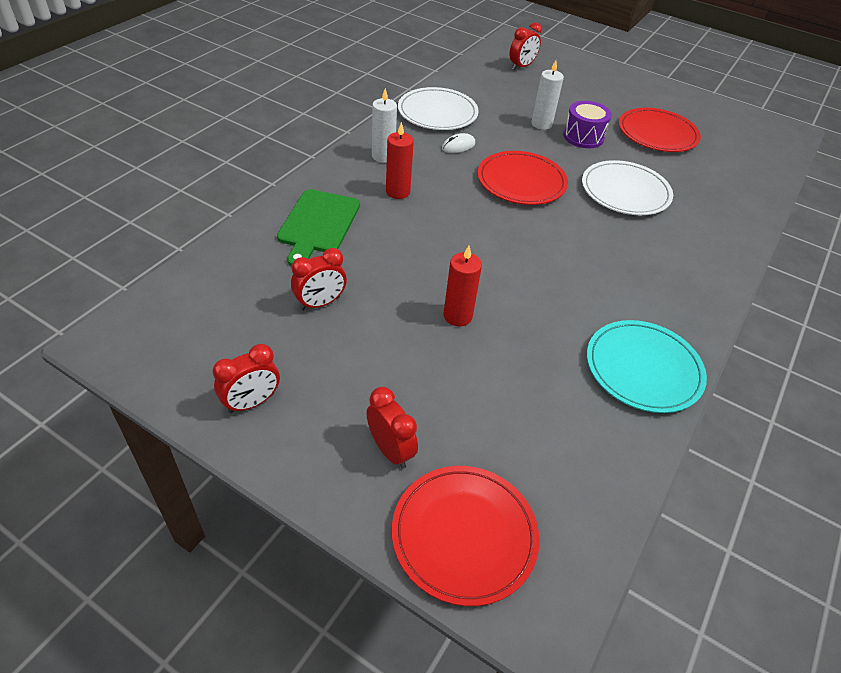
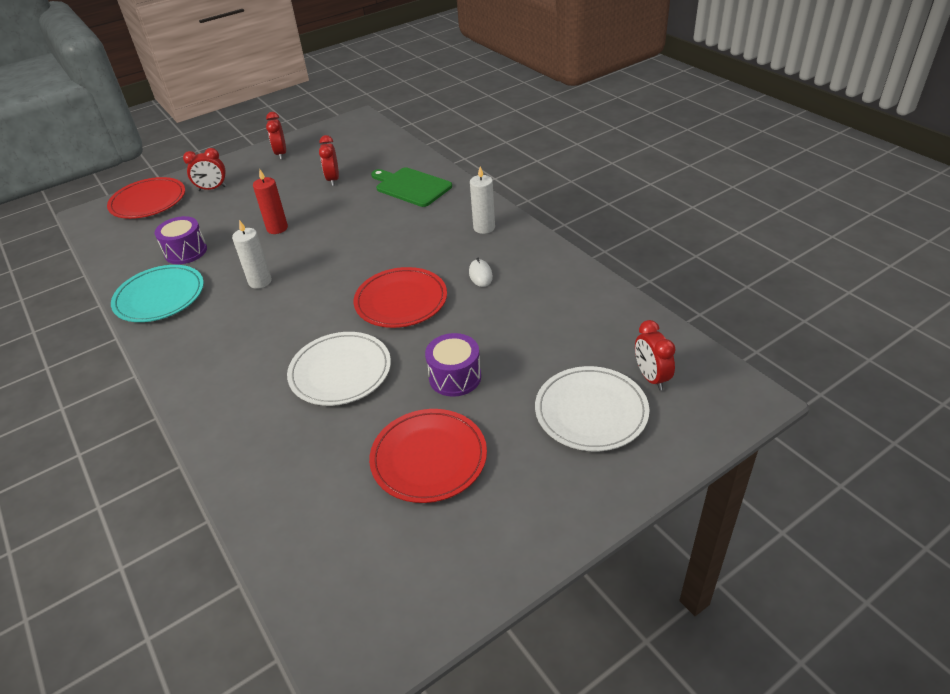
camera: 120 degrees right, 5 degrees down
(398, 192) = (428, 227): red candle -> none
(437, 112) = (550, 274): white plate -> white plate (591, 411)
(541, 124) = (496, 349): white candle -> white candle (260, 281)
(554, 391) = (186, 251): none -> purple drum

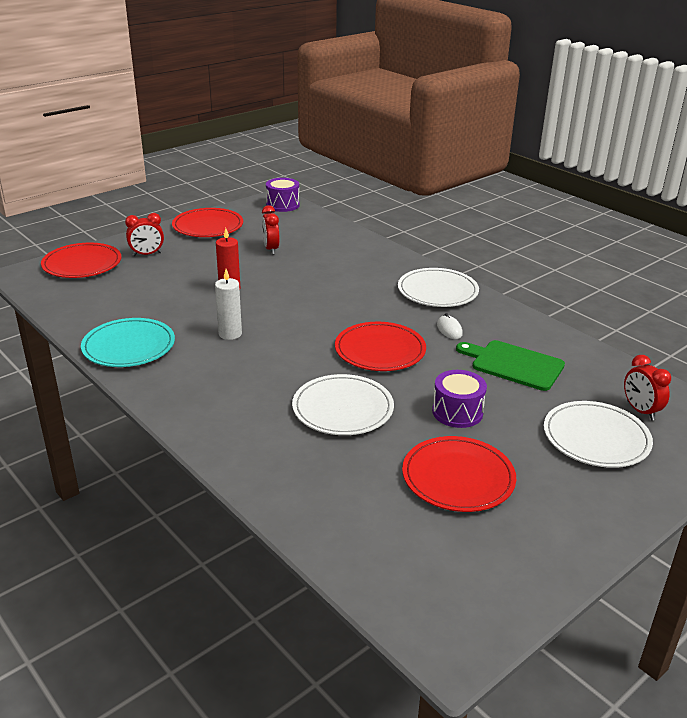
camera: 10 degrees left, 10 degrees down
(186, 251) = (141, 308): purple drum -> purple drum (283, 205)
(281, 154) = (208, 226): red clock -> red plate
(411, 186) = (352, 256): green cutting board -> green cutting board (514, 364)
(484, 227) = (437, 291): white candle -> white plate

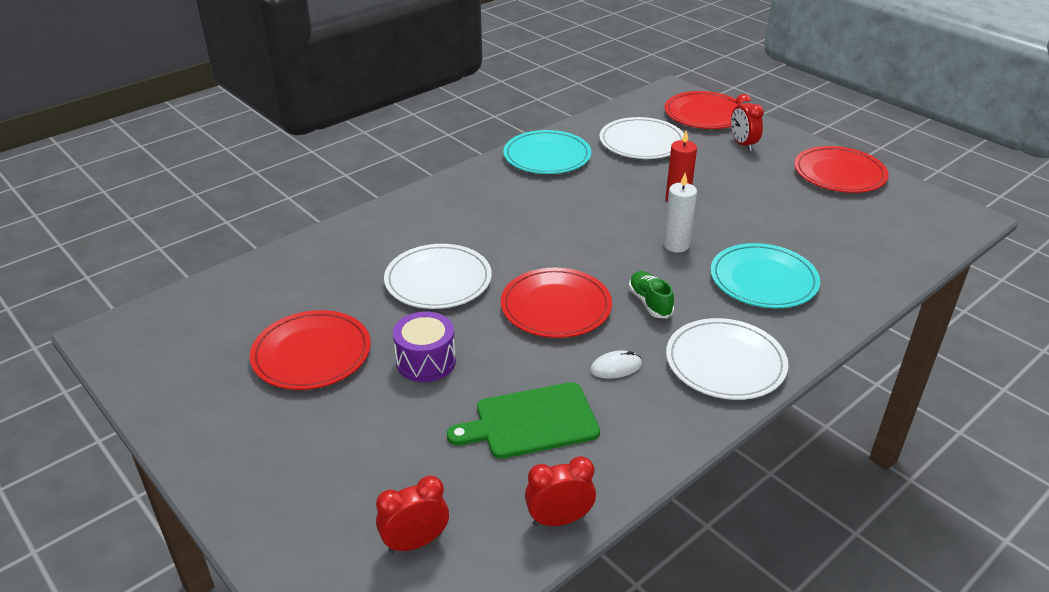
camera: 90 degrees right, 5 degrees up
(230, 334) = (578, 207): white candle -> white candle (676, 245)
(271, 249) = (796, 221): red clock -> red clock (559, 519)
(283, 205) = (947, 223): purple drum -> none
(345, 269) = (763, 280): none -> turquoise plate
(373, 311) = (650, 302): none -> green shoe
(514, 364) = (531, 422): green cutting board -> green cutting board turned 135 degrees counterclockwise
(596, 438) = (360, 479): white plate -> white plate (641, 142)

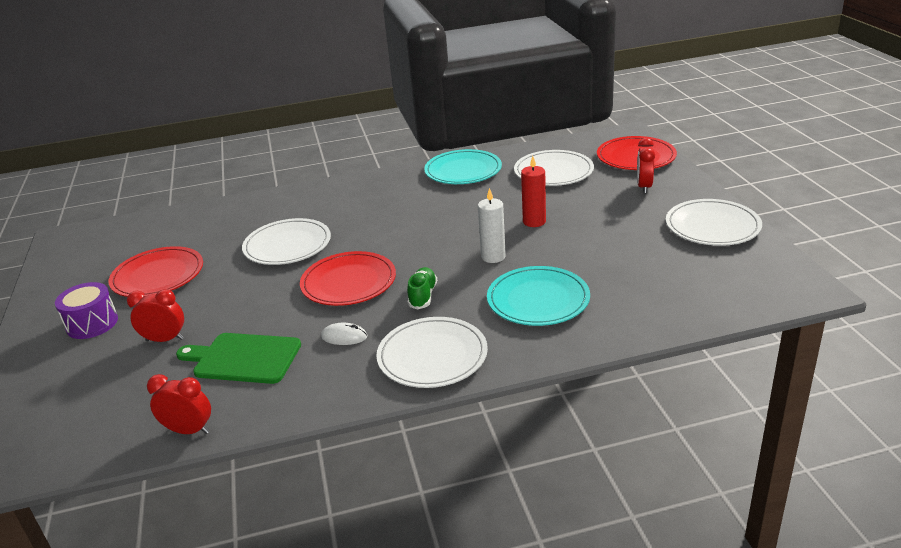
camera: 30 degrees right, 5 degrees down
(415, 542) = (88, 414): red clock -> red clock (165, 339)
(426, 361) = (220, 298): purple drum -> purple drum (92, 323)
(839, 173) = (712, 226): red plate -> white plate

